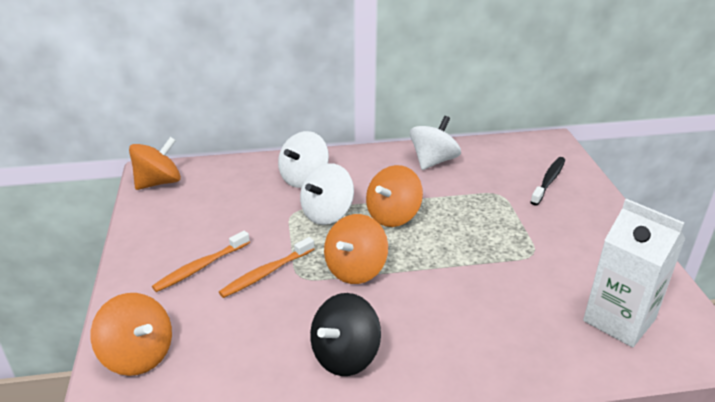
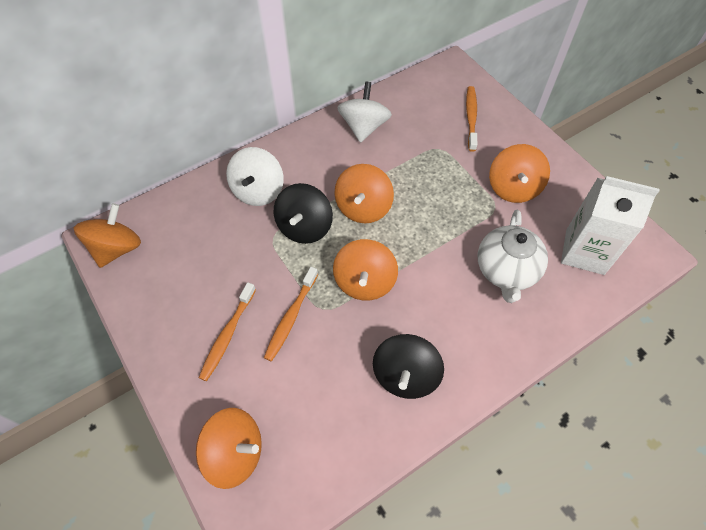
camera: 25 degrees left, 25 degrees up
(327, 214) = (304, 227): white spinning top -> black spinning top
(513, 307) = (506, 271): none -> white teapot
(548, 181) = (471, 118): black toothbrush -> orange toothbrush
(563, 244) = (513, 188): none -> orange spinning top

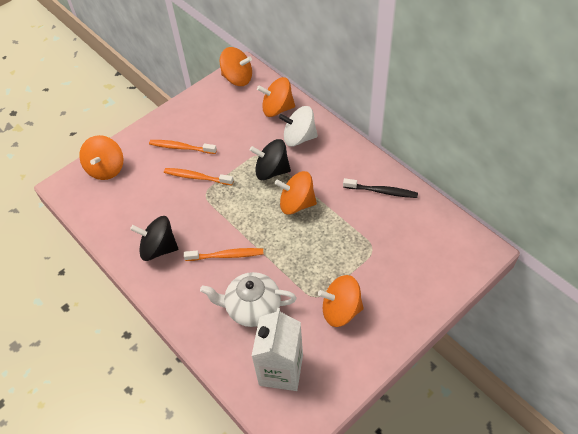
camera: 85 degrees right, 5 degrees down
(364, 127) = (382, 191): white spinning top -> black toothbrush
(364, 282) = (230, 214): orange spinning top -> orange spinning top (277, 109)
(471, 118) = (418, 271): orange toothbrush -> orange toothbrush (226, 255)

